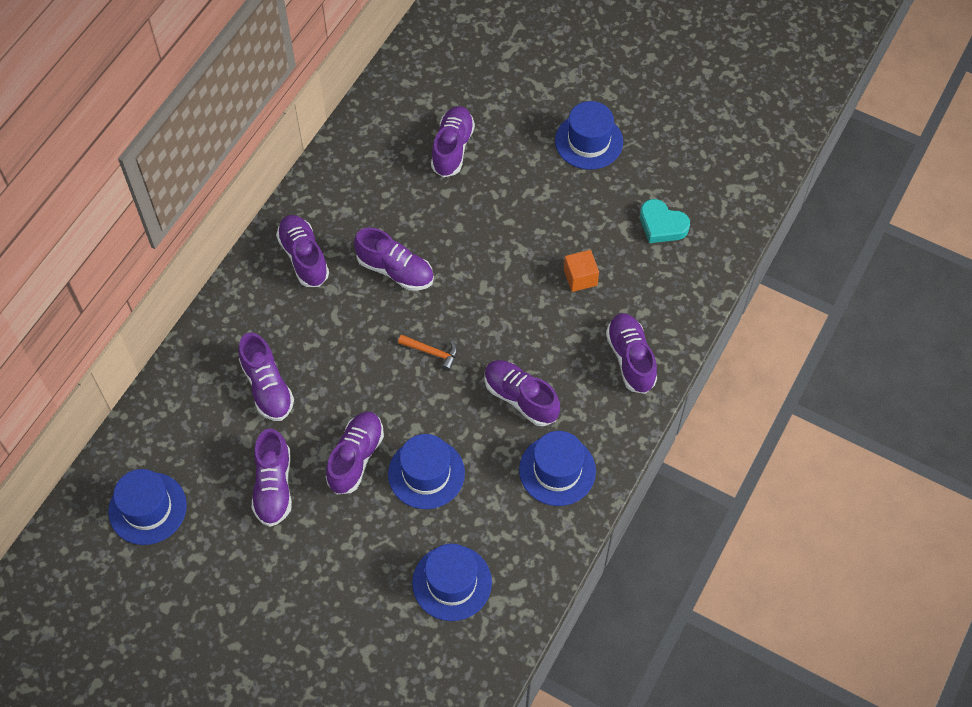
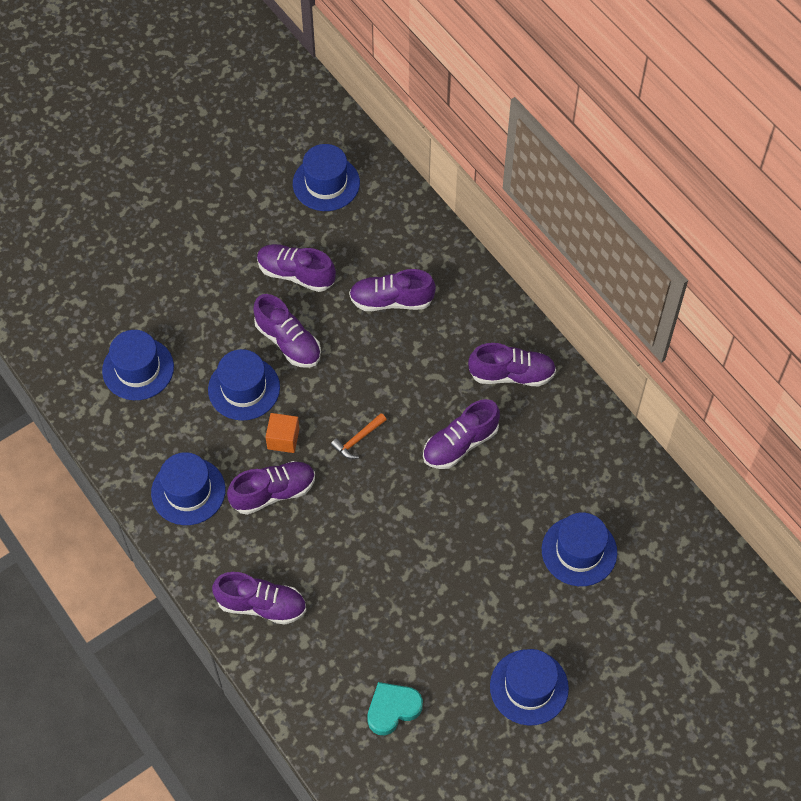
camera: 115 degrees right, 0 degrees up
(452, 148) = (579, 551): purple shoe -> blue hat
(580, 277) = (371, 602): orange cube -> orange cube (283, 439)

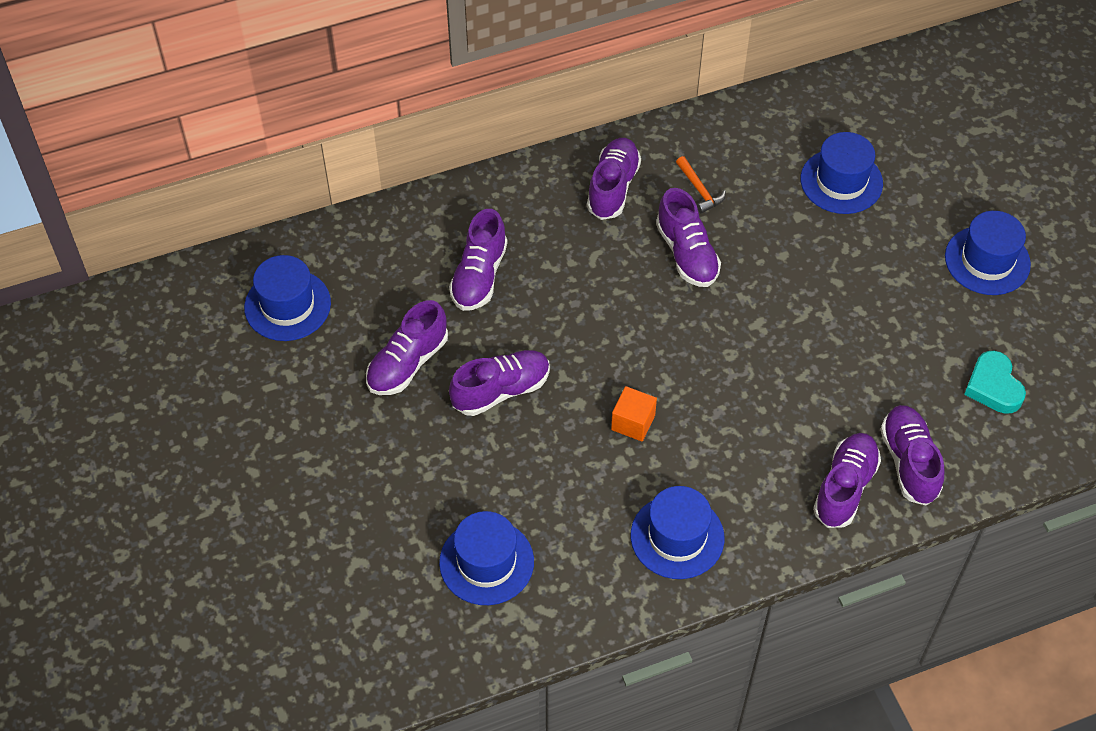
camera: 75 degrees left, 5 degrees down
(244, 388) = (551, 450): blue hat -> none
(273, 492) = (702, 447): purple shoe -> purple shoe (909, 462)
(358, 440) = (655, 348): orange hammer -> orange hammer (700, 190)

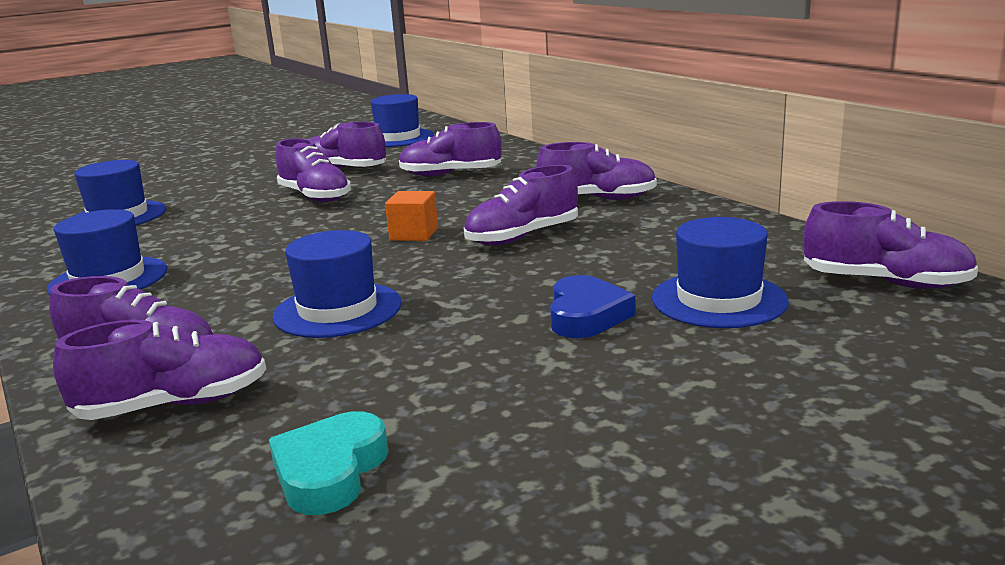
camera: 80 degrees right, 35 degrees down
(633, 422) = (272, 244): orange cube -> orange cube (414, 234)
(700, 190) = (627, 231): orange hammer -> none
(841, 100) = (885, 283): none -> purple shoe
(844, 249) = (586, 315): none -> blue heart
(987, 260) = (642, 437): blue hat -> blue hat (338, 310)
(993, 386) = (330, 471): turquoise heart -> turquoise heart turned 45 degrees counterclockwise

